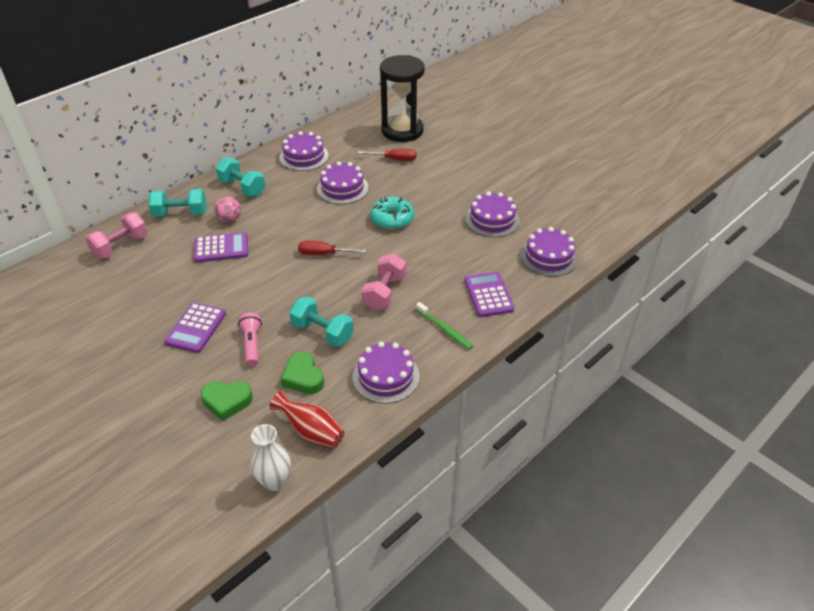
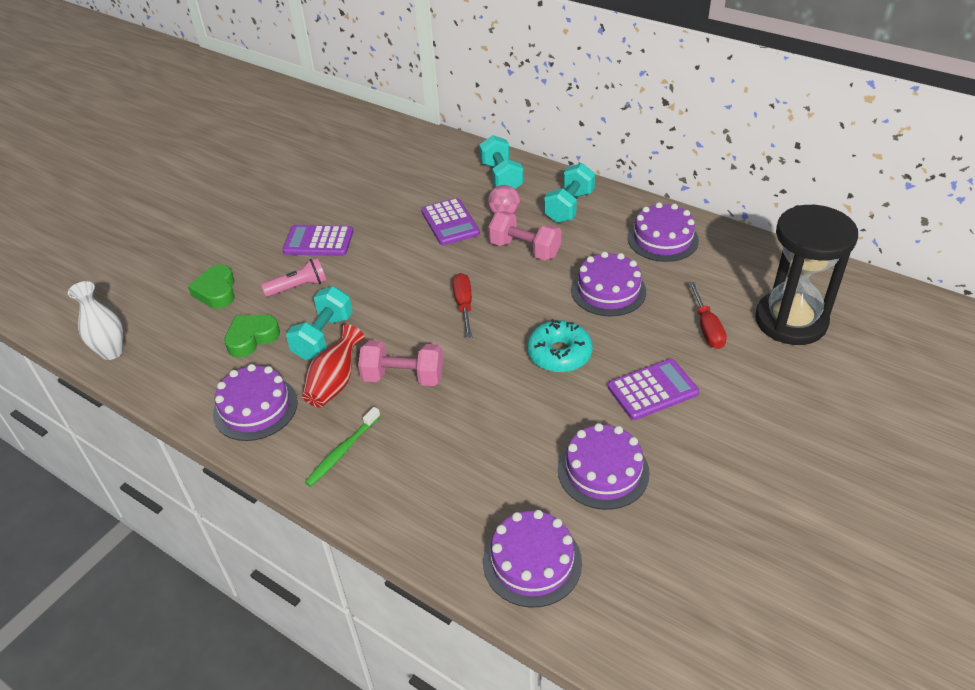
camera: 80 degrees right, 0 degrees up
(120, 246) = (433, 157): pink dumbbell -> pink dumbbell (524, 249)
(311, 432) = (173, 363): red vase -> red vase (335, 383)
(488, 295) = (421, 491): purple calculator -> purple calculator (652, 390)

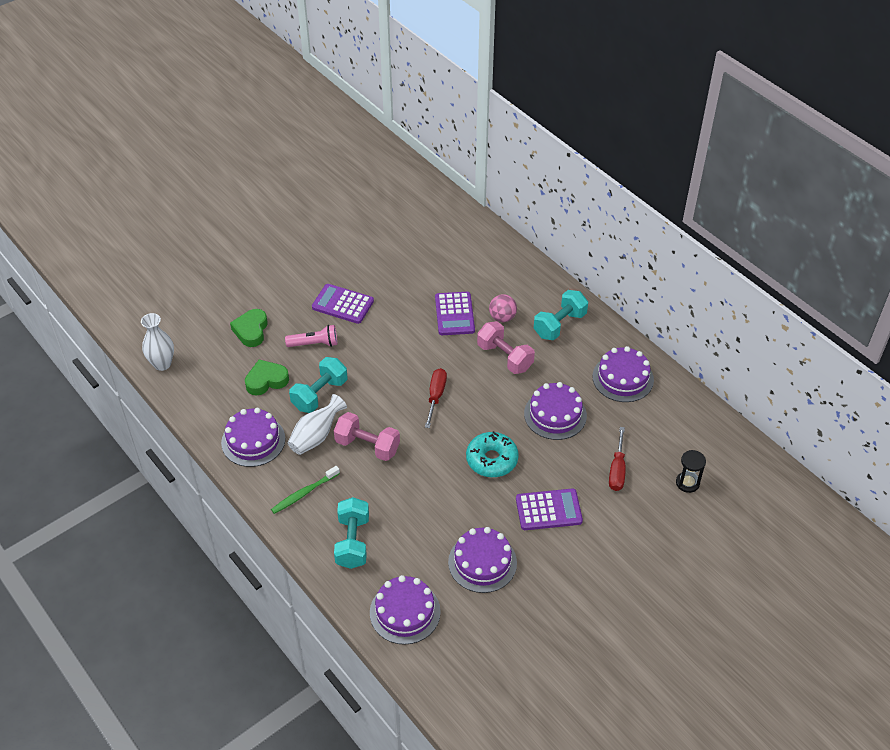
camera: 15 degrees right, 5 degrees up
(335, 383) = (316, 436): red vase -> white vase
(501, 177) = (515, 279): turquoise dumbbell -> turquoise dumbbell (352, 542)
(790, 321) = (687, 483): black hourglass -> black hourglass, size x0.41

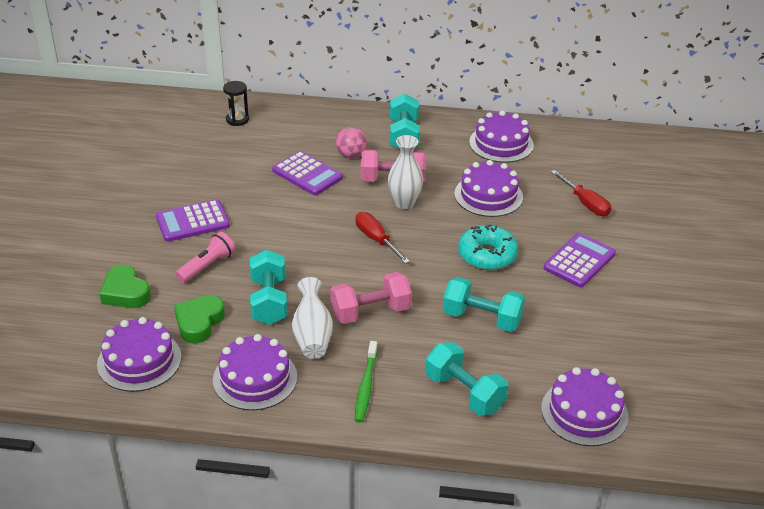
camera: 45 degrees left, 10 degrees down
(162, 364) = (61, 377): white vase -> white vase (404, 203)
(428, 502) = (482, 318): none -> turquoise dumbbell
(482, 562) = (587, 331): purple cake -> purple cake (139, 360)
(687, 483) = (642, 181): black hourglass -> black hourglass (237, 119)

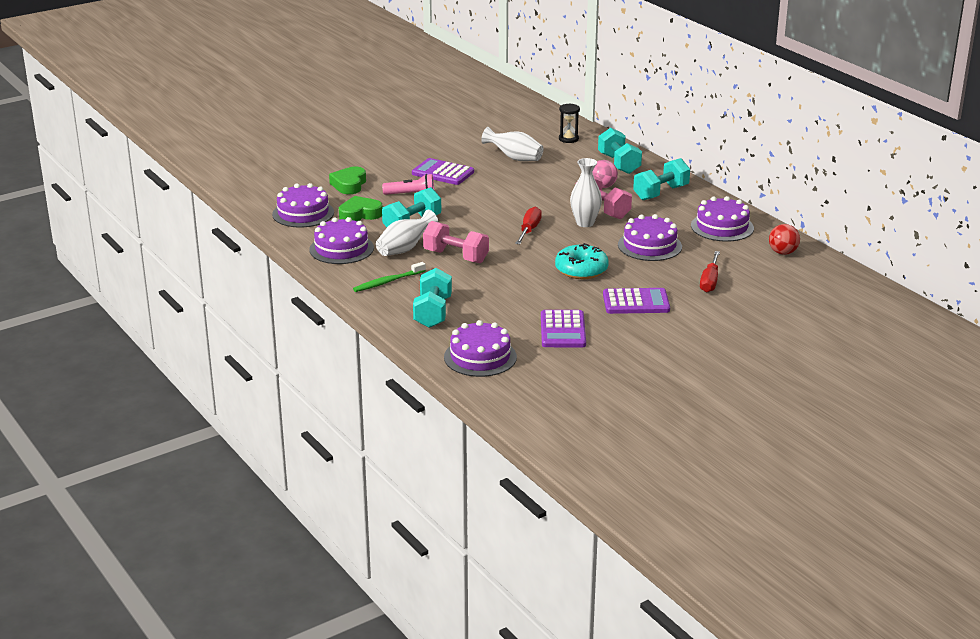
camera: 50 degrees right, 10 degrees down
(228, 166) = (514, 158): none -> white vase
(307, 174) = (554, 183): purple calculator -> purple calculator (563, 330)
(482, 318) = (512, 292): turquoise dumbbell -> turquoise dumbbell (619, 164)
(578, 143) = (783, 253): none -> red ball

